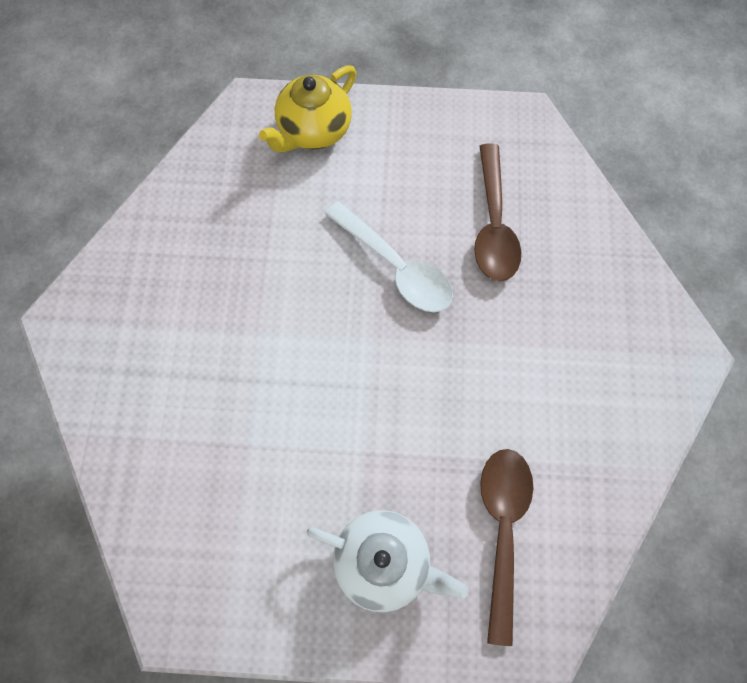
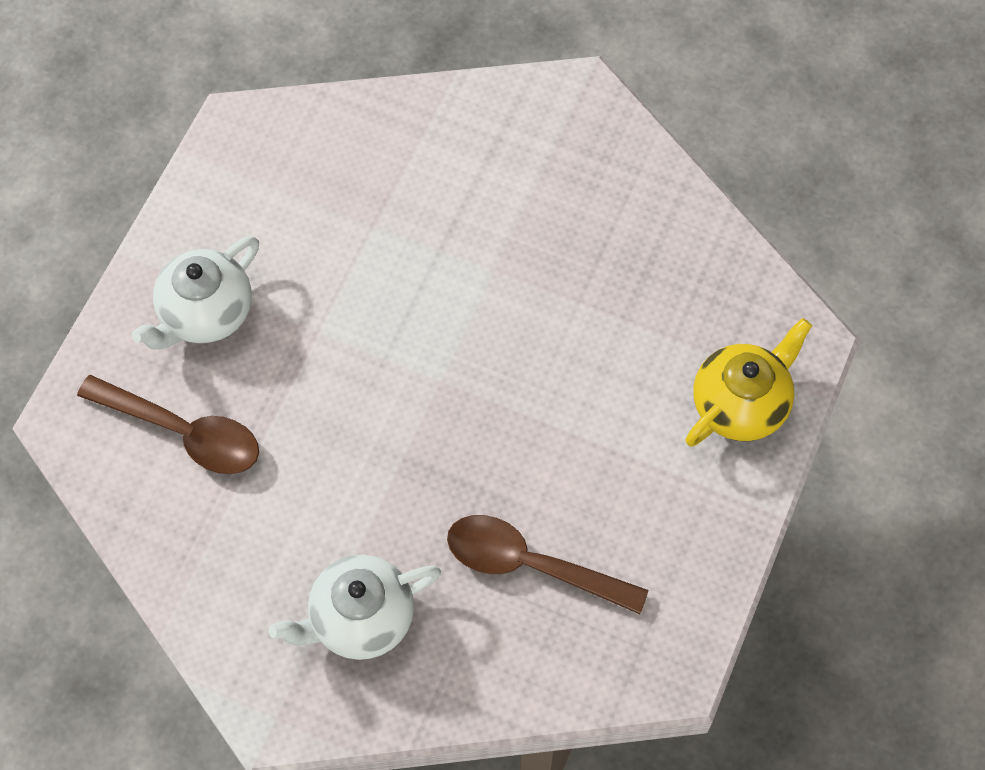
camera: 110 degrees right, 5 degrees down
(313, 131) = (741, 404): yellow teapot -> yellow teapot turned 75 degrees clockwise
(396, 267) = (517, 434): white spoon -> none
(588, 325) = (360, 619): none -> white teapot

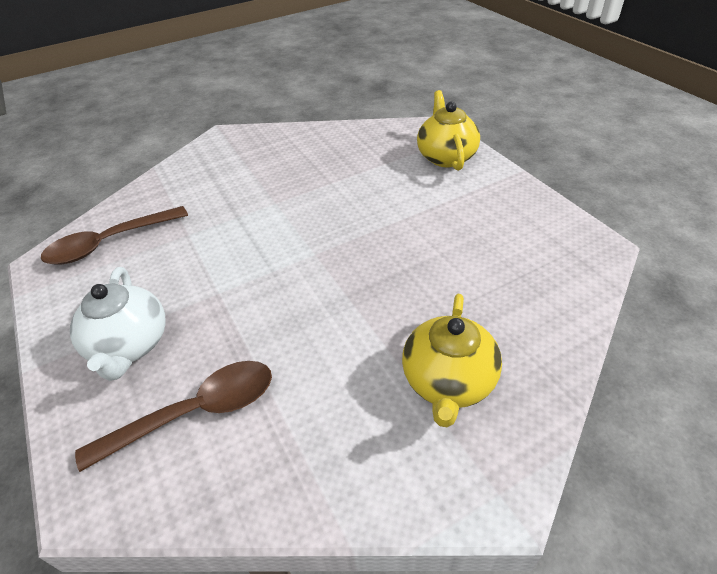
camera: 50 degrees left, 20 degrees down
(360, 619) = (448, 382): white teapot -> yellow teapot
(530, 565) = (476, 272): brown spoon -> brown spoon (109, 243)

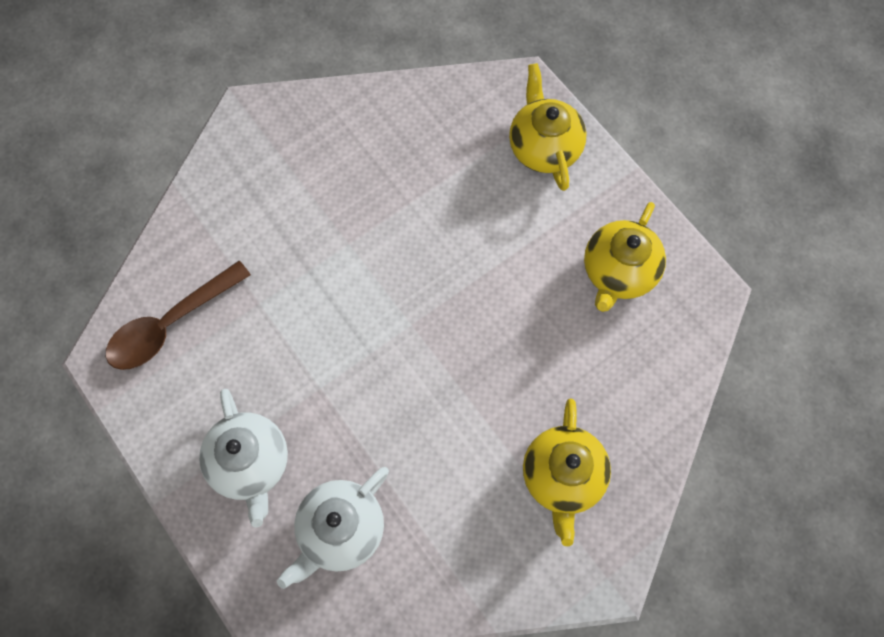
camera: 10 degrees left, 25 degrees up
(196, 412) = (340, 530): brown spoon -> white teapot
(509, 229) = (618, 272): none -> yellow teapot

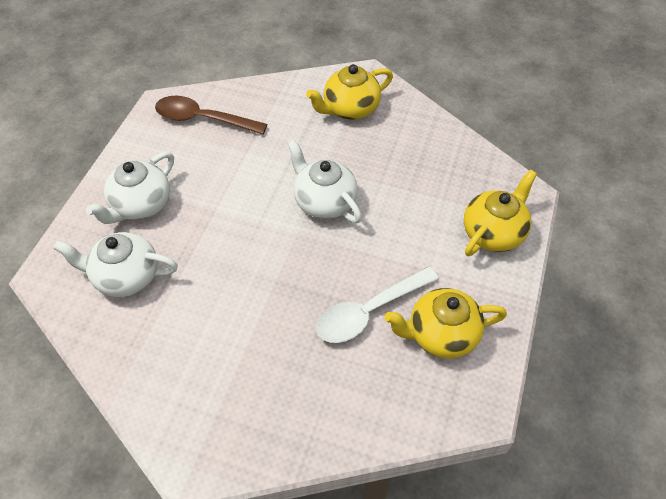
camera: 55 degrees right, 15 degrees down
(391, 272) = (324, 202): none -> white teapot
(552, 317) = (369, 312): none -> white spoon
(562, 477) = (251, 389): yellow teapot -> yellow teapot (350, 109)

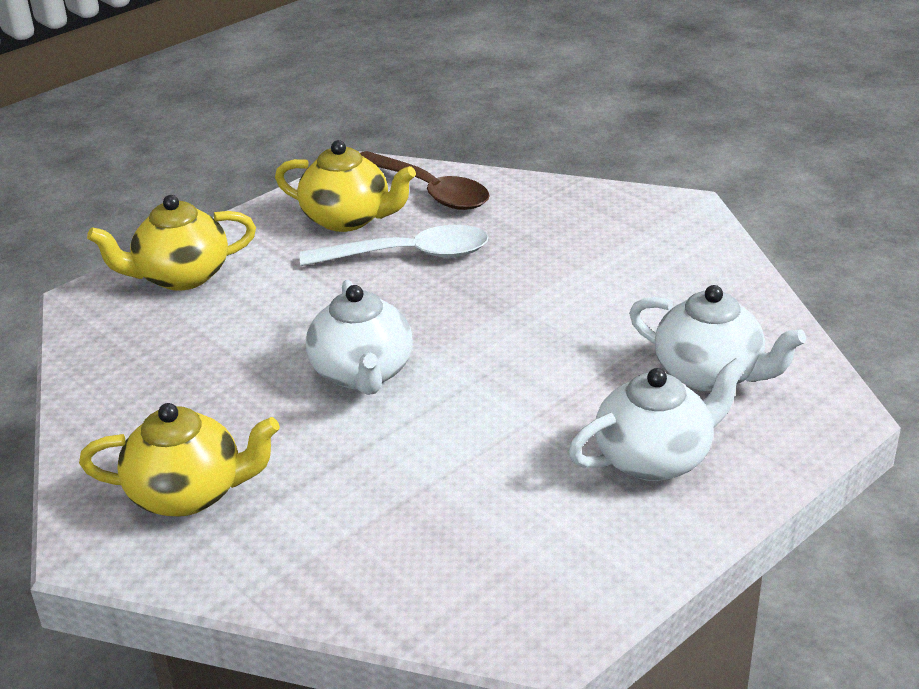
camera: 150 degrees left, 20 degrees down
(203, 119) = (471, 572): brown spoon -> brown spoon (430, 191)

